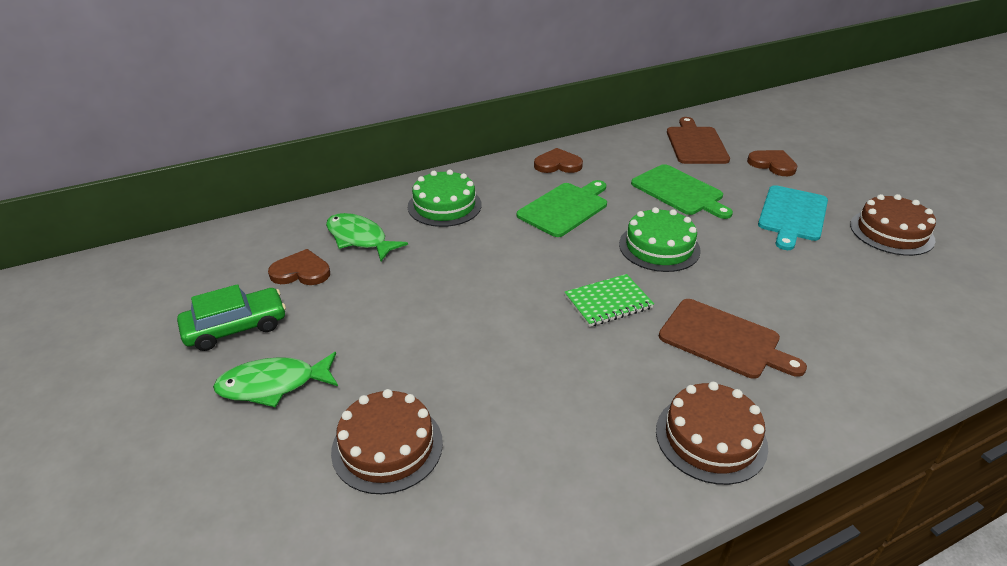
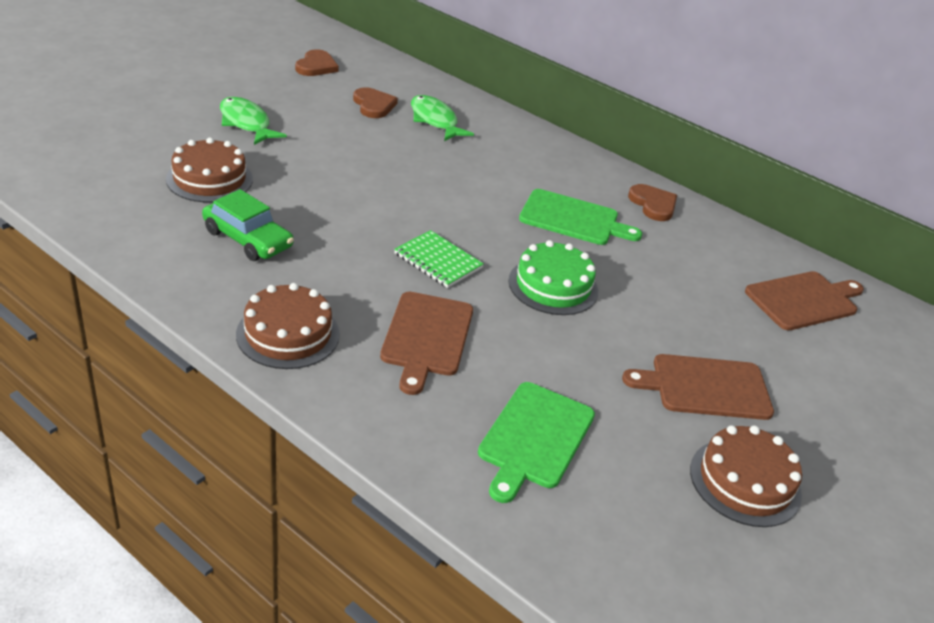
camera: 60 degrees right, 0 degrees up
(235, 327) = (295, 95): green car -> green car (248, 239)
(359, 239) = (435, 120): green fish -> green fish turned 45 degrees counterclockwise
(444, 205) = (518, 151): green cake -> none
(679, 191) = (677, 293): green cutting board -> green cutting board (534, 438)
(772, 164) = (819, 369): brown heart -> brown heart (316, 66)
(792, 215) = (705, 387): turquoise cutting board -> brown cutting board

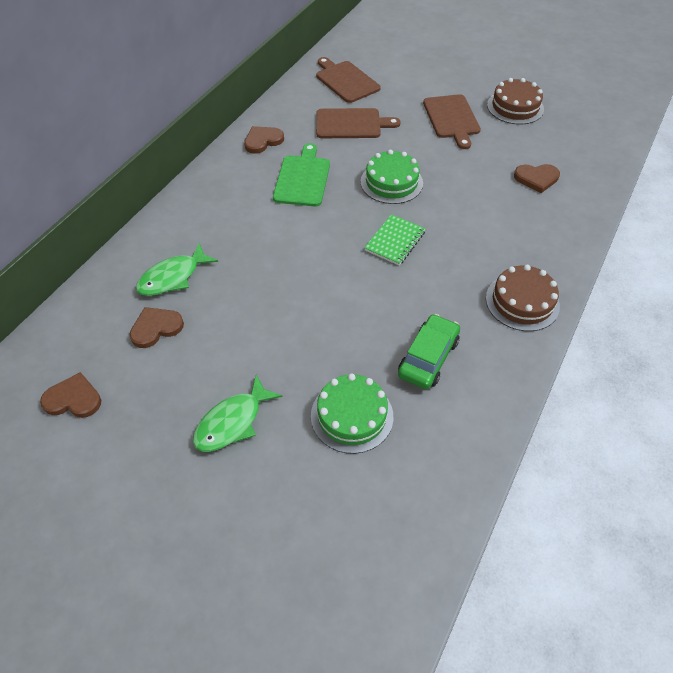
camera: 95 degrees left, 15 degrees up
(209, 179) = (352, 415): brown cake -> green cake
(426, 337) = (481, 233): brown cutting board -> brown cutting board (351, 124)
(534, 438) = (536, 178): green cutting board -> brown heart

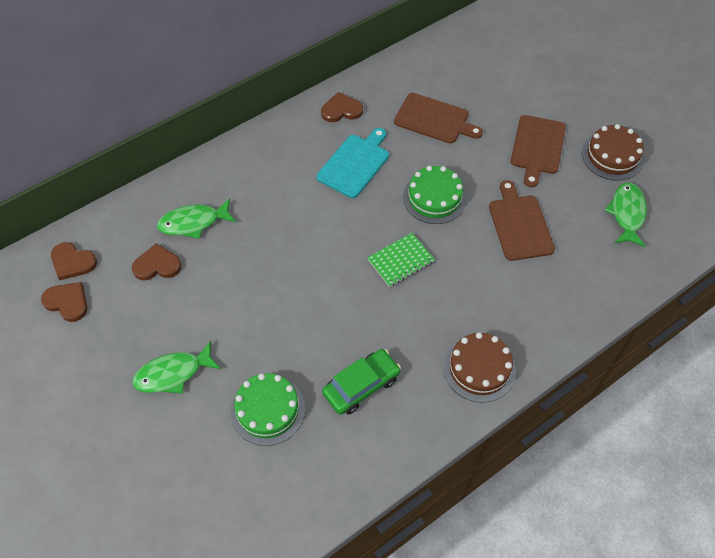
camera: 25 degrees right, 5 degrees up
(302, 178) = (355, 164): green cutting board -> turquoise cutting board
(346, 81) = (458, 67): brown cutting board -> brown cutting board (520, 225)
(536, 178) = (579, 246): brown heart -> brown heart (72, 262)
(556, 144) = (627, 214): none -> green fish

